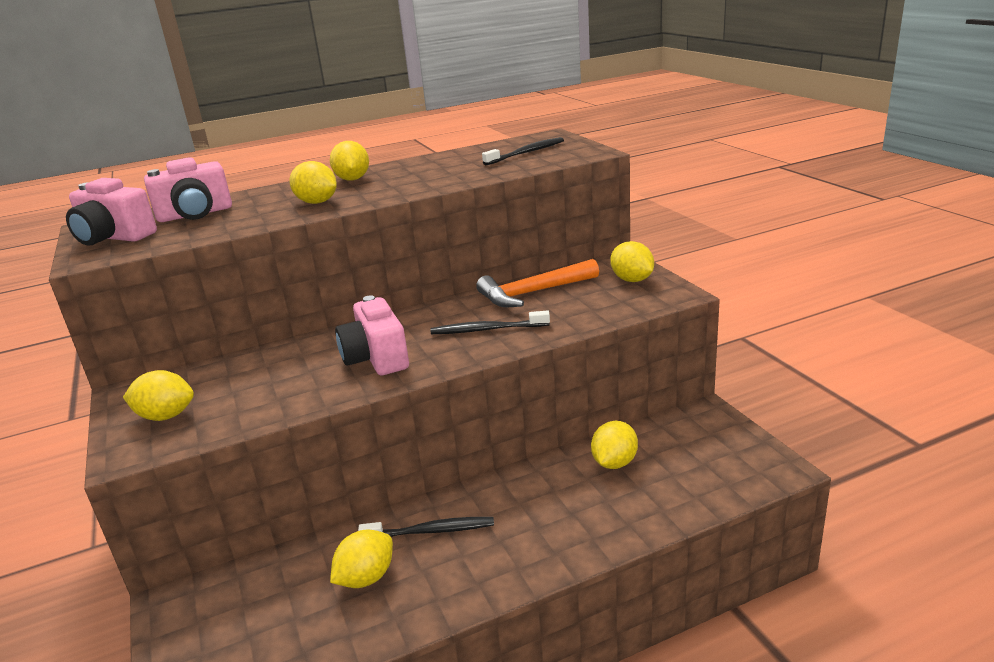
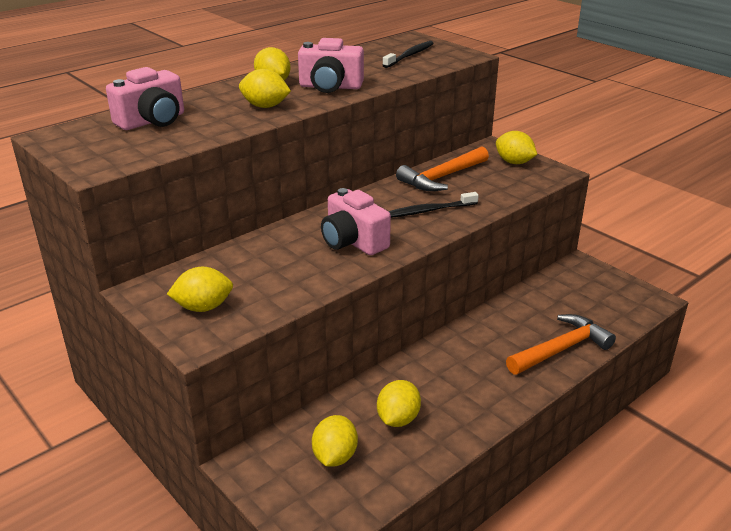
camera: 20 degrees left, 5 degrees up
(114, 237) = (94, 147): pink camera -> pink camera (330, 87)
(431, 531) = (426, 378): black toothbrush -> none
(614, 463) = (534, 309): yellow lemon -> yellow lemon (335, 456)
(617, 519) = (560, 349): none -> orange hammer

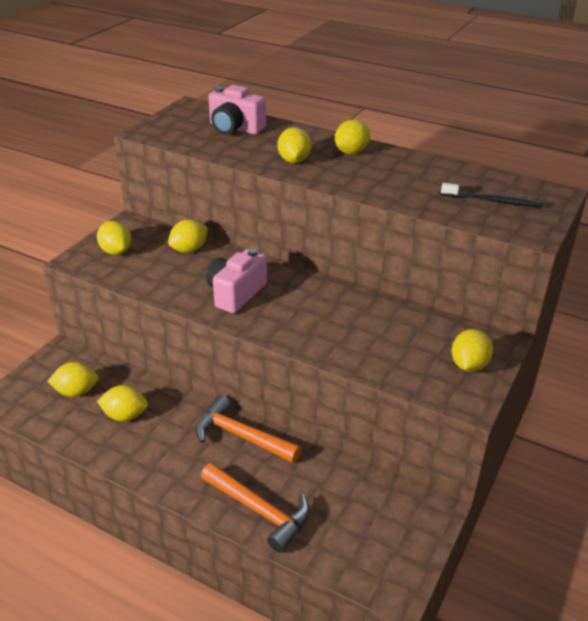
camera: 70 degrees right, 5 degrees up
(244, 256) = (189, 249): none -> yellow lemon
(330, 87) = (363, 178): pink camera -> none
(428, 211) = (315, 324): black toothbrush -> none
(442, 177) = (392, 320): orange hammer -> orange hammer (241, 436)

